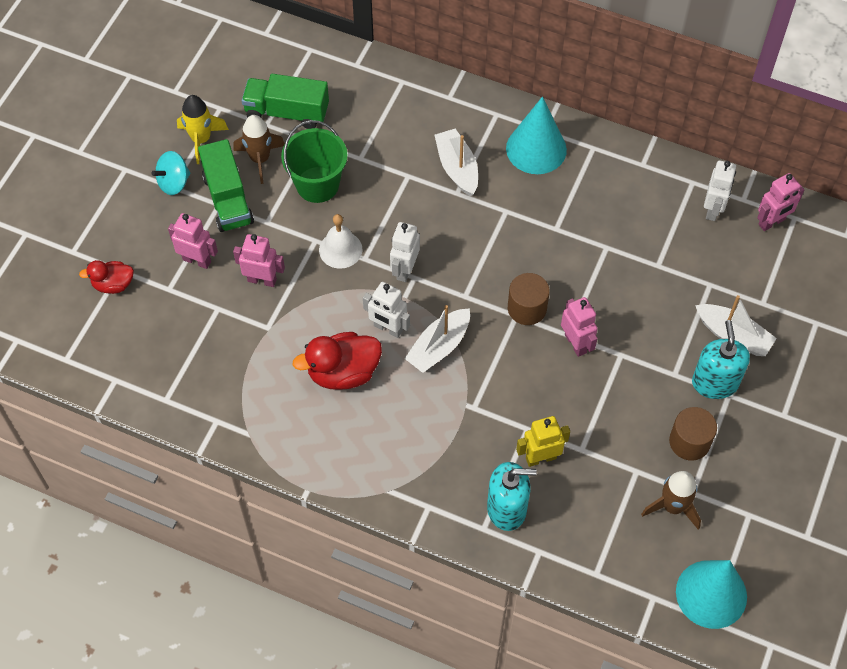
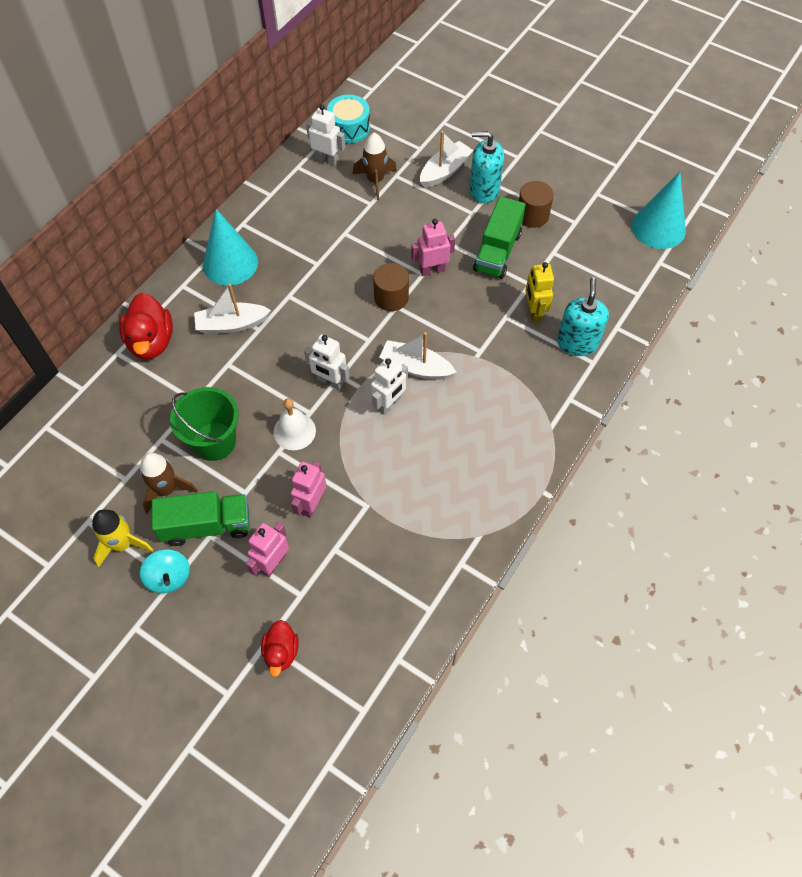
camera: 80 degrees left, 0 degrees up
(287, 112) = (117, 458): green truck -> green truck (497, 251)
(343, 372) = (428, 446): red duck -> red duck (151, 342)
(439, 346) = (416, 367): white boat -> white boat turned 150 degrees clockwise
(673, 507) = (586, 236): brown rocket -> brown rocket (375, 181)
(772, 222) = (349, 128): pink robot -> turquoise drum

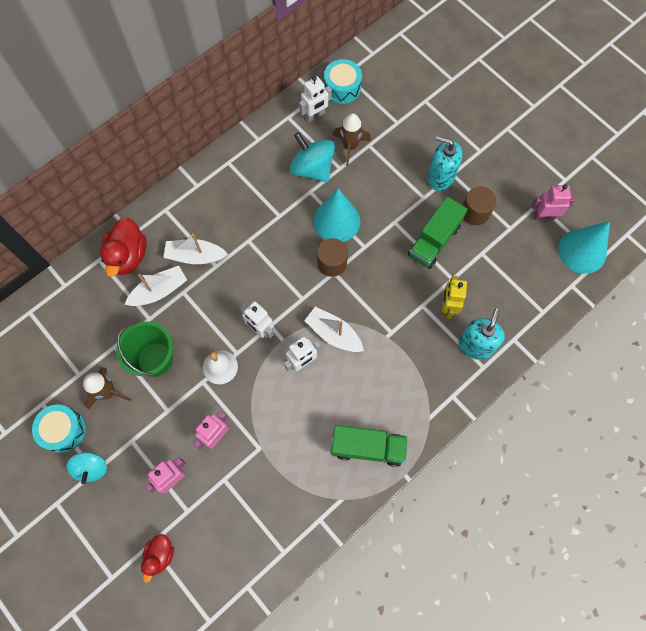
camera: 15 degrees right, 10 degrees up
(123, 544) = (64, 430): yellow rocket -> turquoise drum
(206, 526) = (131, 432): green truck -> green truck (367, 447)
(230, 263) = (209, 198): turquoise cone -> turquoise cone (336, 221)
(327, 159) = (315, 116): white robot -> white robot turned 105 degrees clockwise
(340, 210) = (312, 169): none -> turquoise spinning top
(432, 270) = (373, 245): pink robot -> pink robot (544, 216)
(444, 171) = (412, 150): white boat -> white boat (159, 291)

